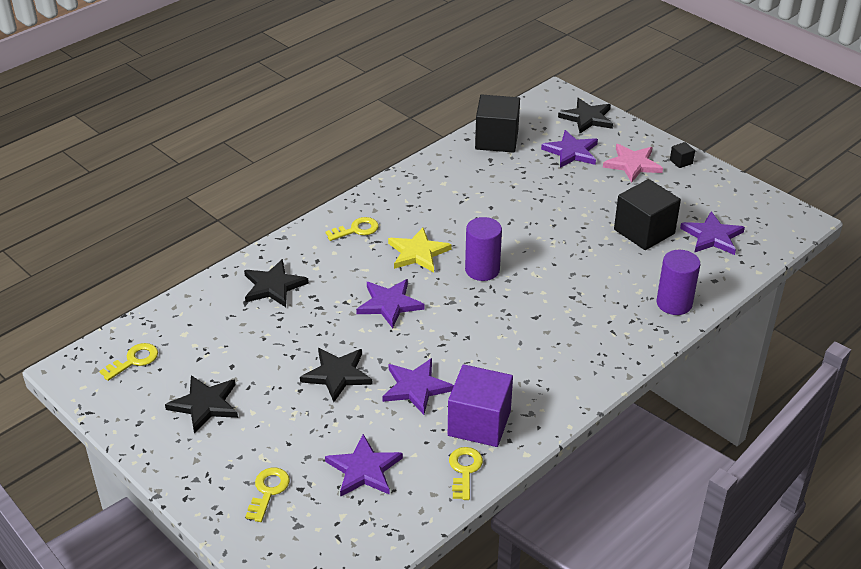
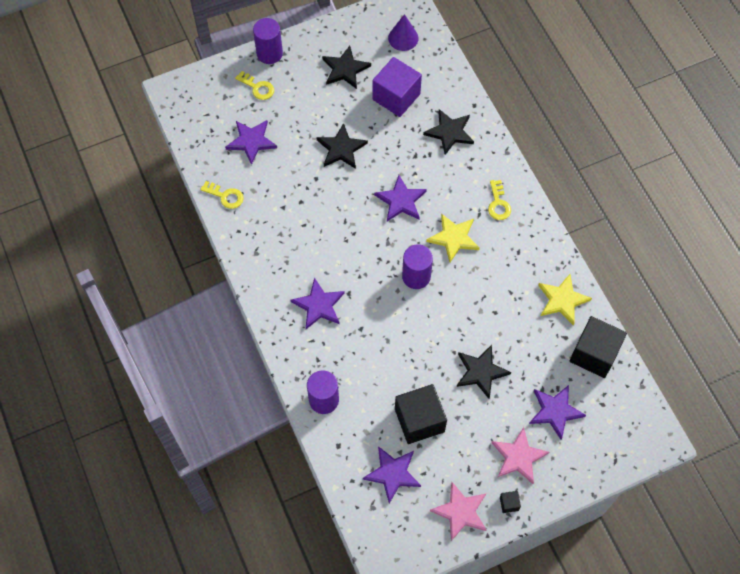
camera: 110 degrees right, 25 degrees up
(134, 360) = (403, 38): yellow key -> purple cone
(200, 496) = (269, 53): none -> purple cylinder
(416, 387) = (309, 191): purple star -> purple star (319, 305)
(450, 167) = (562, 300): none -> yellow star
(479, 423) = (261, 218): purple cube -> purple cube (396, 97)
(587, 118) = (607, 450): black star -> black star (481, 372)
(712, 187) = (460, 512): none -> pink star

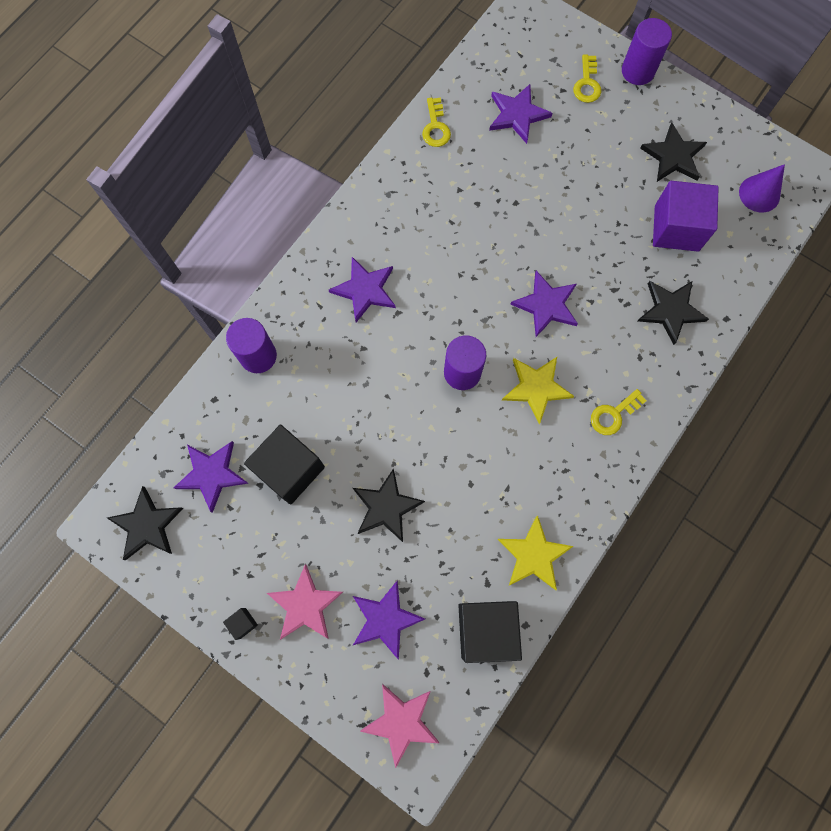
camera: 60 degrees right, 10 degrees up
(341, 148) = (570, 208): black star -> black star (147, 525)
(460, 512) = (205, 572): pink star -> pink star (401, 722)

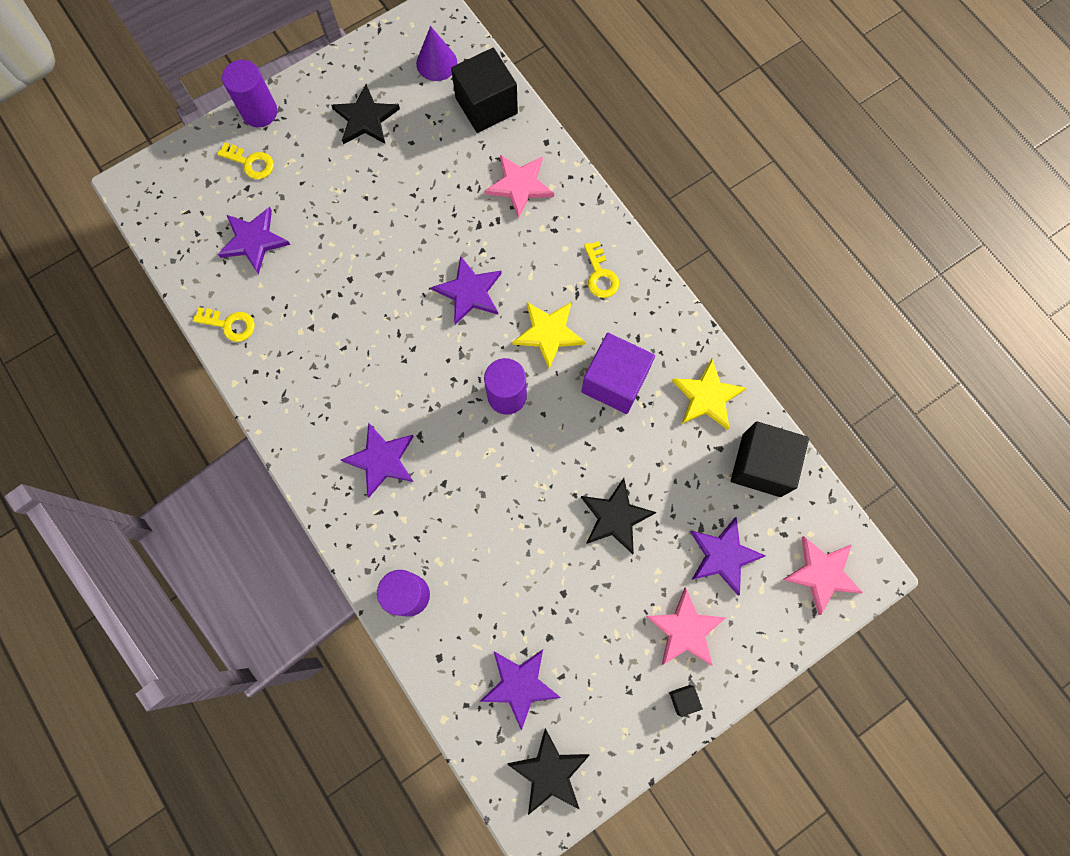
camera: 70 degrees left, 0 degrees up
(289, 469) = (543, 601): black cube -> black cube (486, 105)
(670, 311) = (519, 185): black star -> pink star
(676, 228) = (440, 146): purple cube -> purple cube (614, 381)

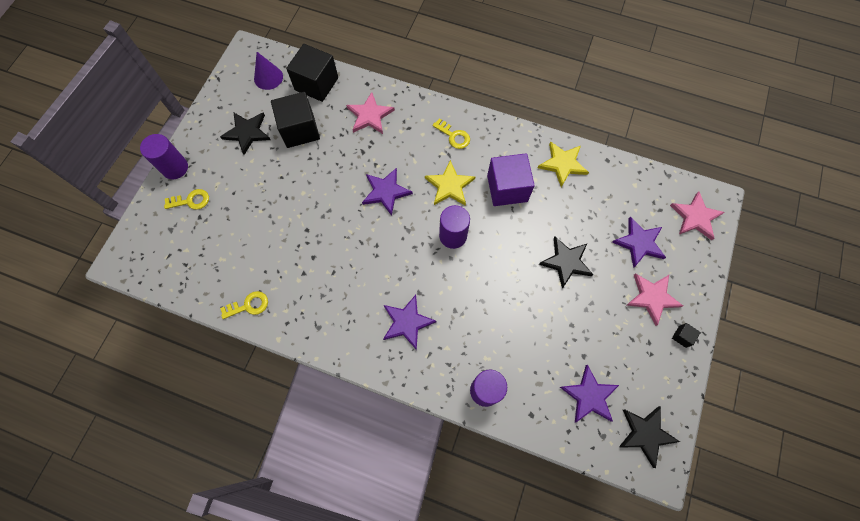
camera: 35 degrees left, 5 degrees down
(254, 240) = (227, 245): purple star -> none
(761, 465) = (619, 181): black cube -> black cube (300, 130)

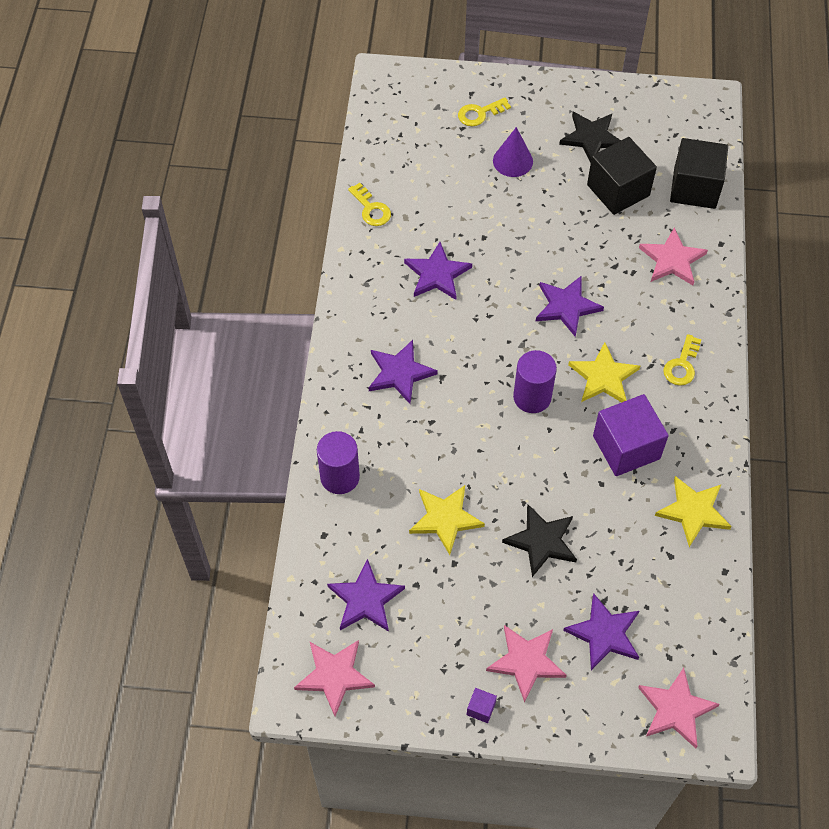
camera: 75 degrees right, 10 degrees down
(175, 168) = (516, 84): purple cylinder -> none
(191, 201) = (479, 113): yellow key -> yellow key turned 90 degrees clockwise
(268, 77) = (681, 134): purple cone -> purple cone (513, 161)
(328, 272) = (437, 274): none -> purple star
(536, 321) = (445, 519): none -> yellow star
(645, 434) = (334, 675): black star -> pink star
(682, 336) = (481, 708): black cube -> purple cube

